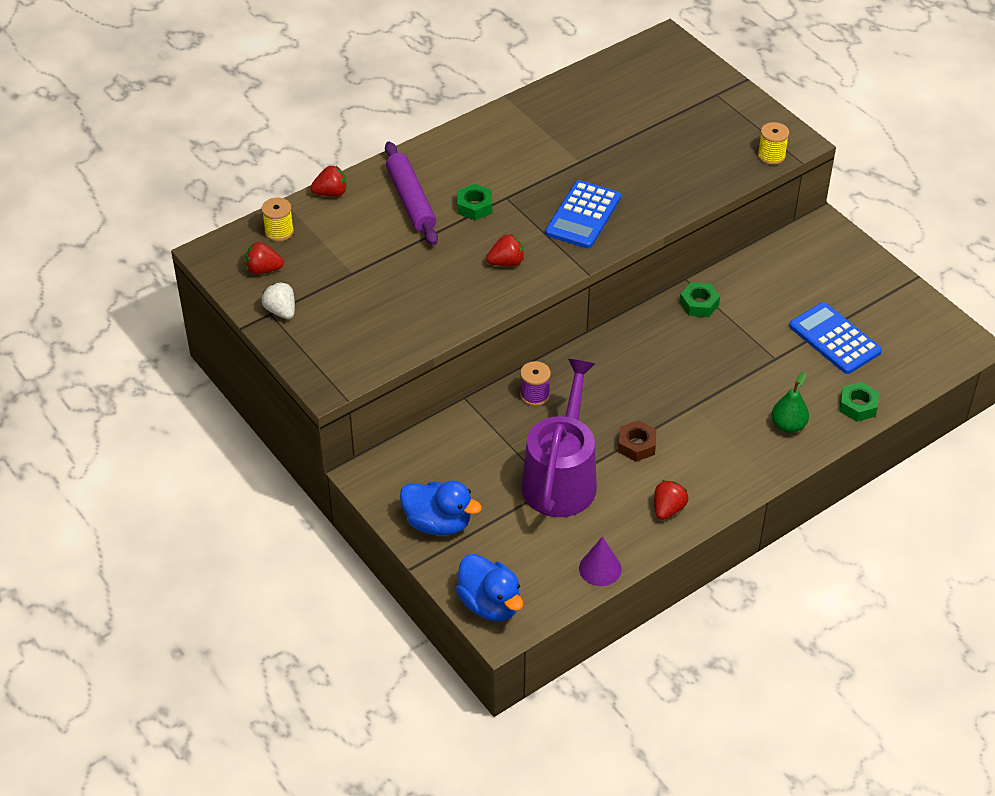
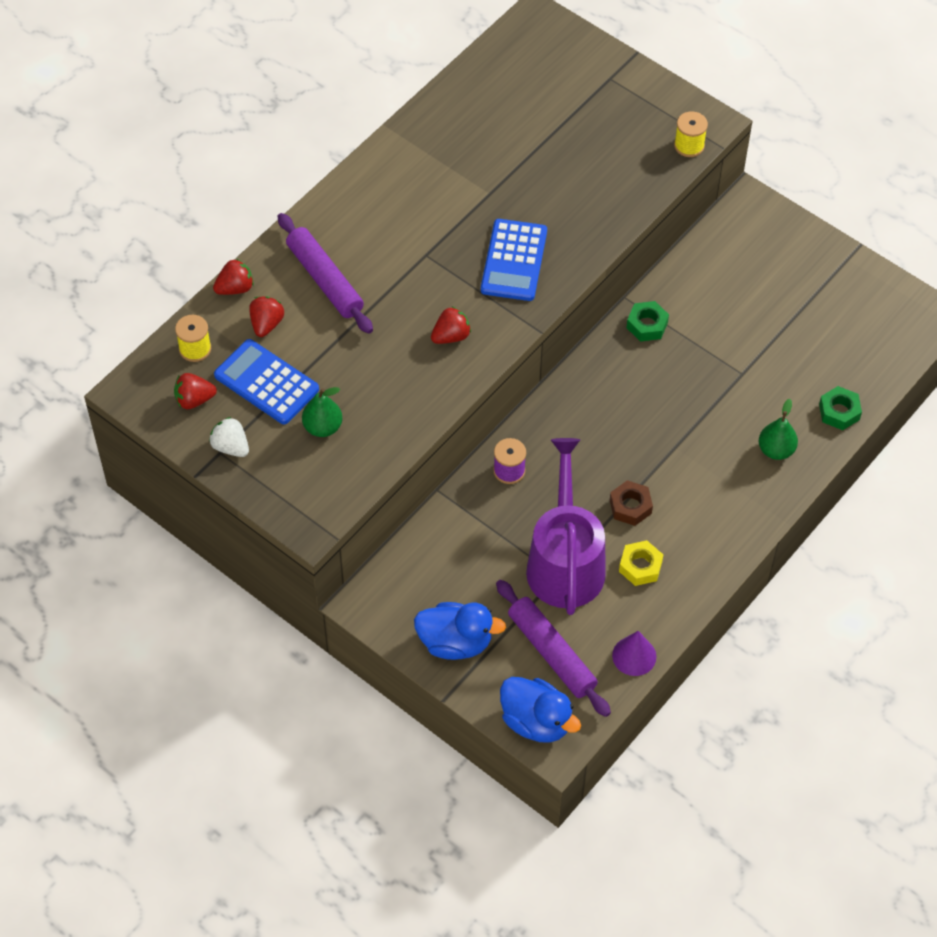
camera: 15 degrees left, 10 degrees up
(367, 311) = (323, 427): none -> green pear
(474, 207) = (396, 273): green nut -> none
(524, 550) = (552, 653): none -> purple rolling pin
(630, 496) = (640, 566): none -> yellow nut
(668, 509) = (682, 573): red strawberry -> red strawberry (266, 324)
(834, 339) = (796, 338): blue calculator -> blue calculator (266, 382)

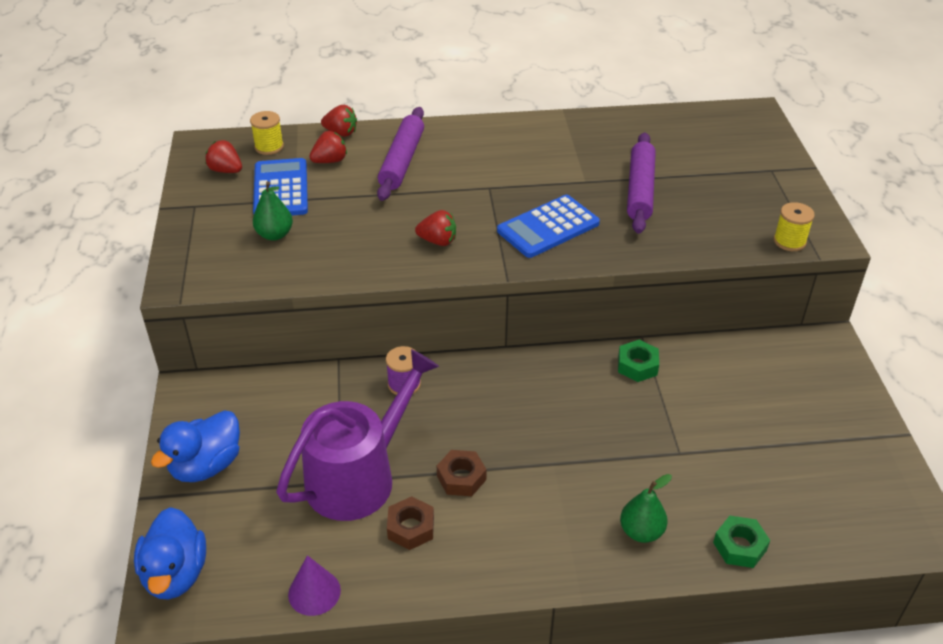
camera: 45 degrees right, 15 degrees down
(231, 447) = (205, 207): white strawberry -> none
(455, 642) = (206, 465): blue duck -> blue duck turned 75 degrees clockwise
(552, 653) = (258, 533): purple rolling pin -> purple rolling pin (640, 190)
(640, 566) = (411, 528): yellow nut -> brown nut

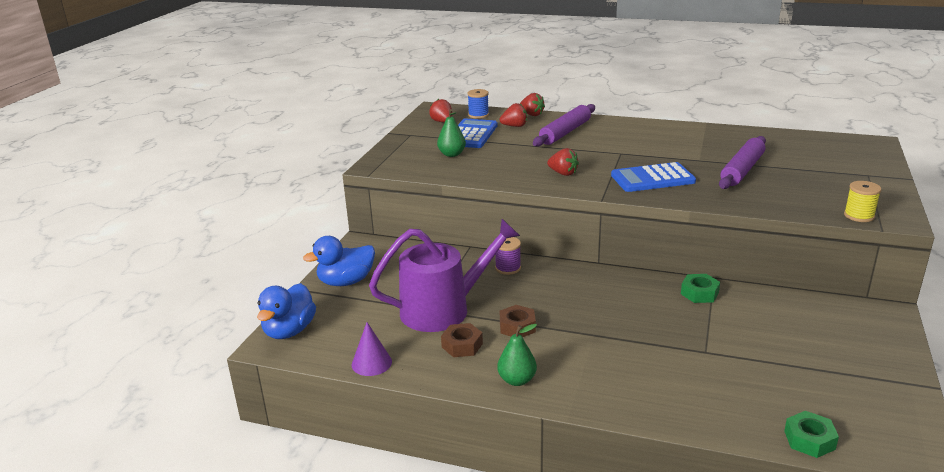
camera: 25 degrees right, 15 degrees down
(269, 147) = (478, 115): yellow spool -> blue spool
(641, 531) = (643, 391): green pear -> green pear (517, 380)
(739, 546) = (726, 421): green nut -> green nut (809, 440)

